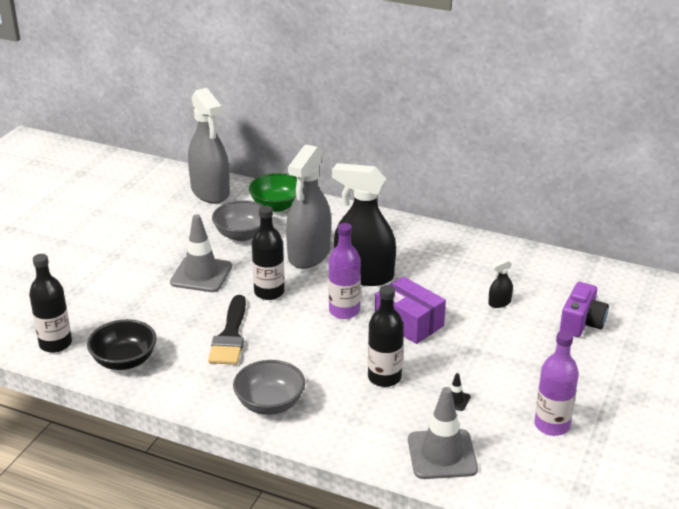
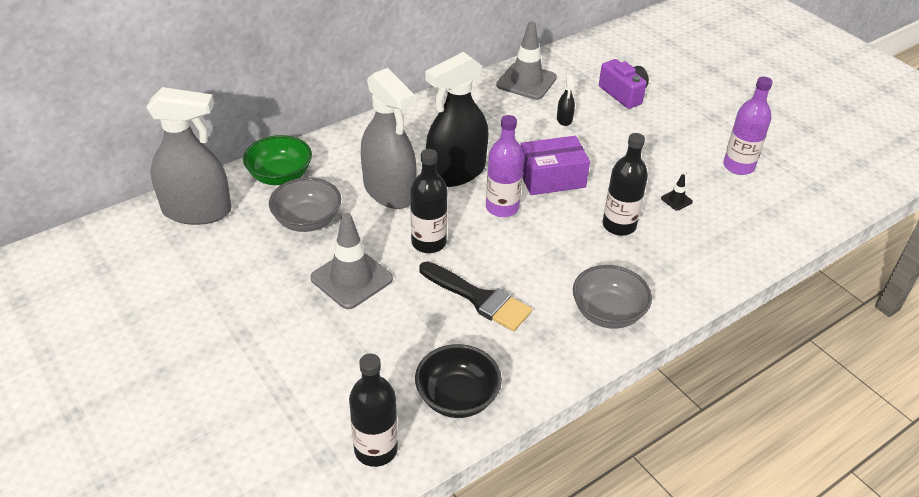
camera: 60 degrees left, 10 degrees up
(442, 454) = (741, 238): grey traffic cone -> grey traffic cone (526, 81)

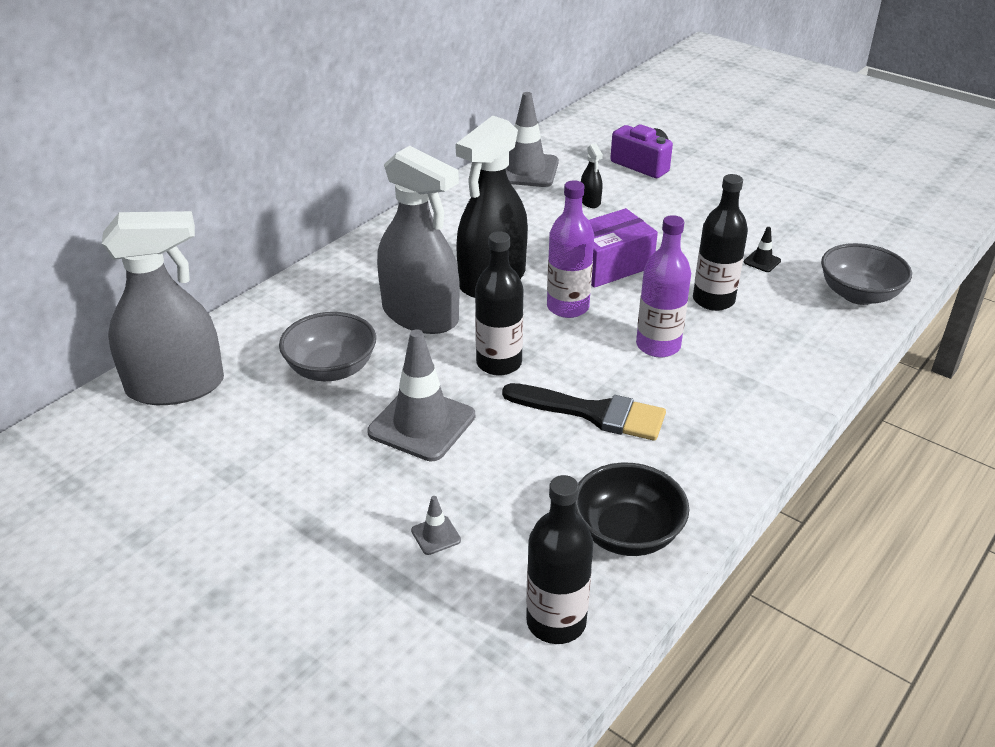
camera: 15 degrees left, 5 degrees down
(280, 176) = (271, 325): green bowl -> none
(323, 365) = (436, 535): none -> grey traffic cone
(608, 313) = (753, 396): grey bowl -> grey bowl (858, 295)
(738, 166) = (808, 215): purple bottle -> purple bottle (658, 346)

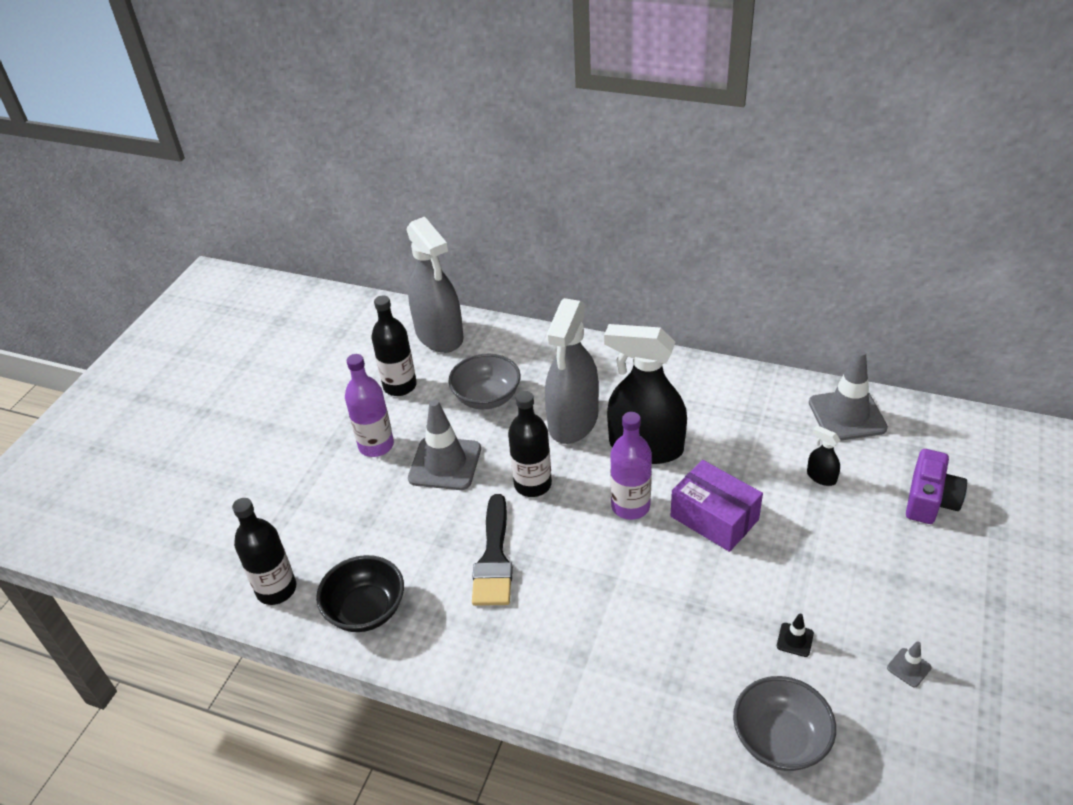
camera: 75 degrees right, 5 degrees up
(436, 535) = (338, 506): grey traffic cone -> grey traffic cone (908, 668)
(590, 201) = (821, 477): black spray bottle -> black spray bottle turned 75 degrees clockwise
(658, 346) = (603, 581): purple bottle -> purple bottle (376, 445)
(713, 300) = (698, 610): black bottle -> black bottle (400, 386)

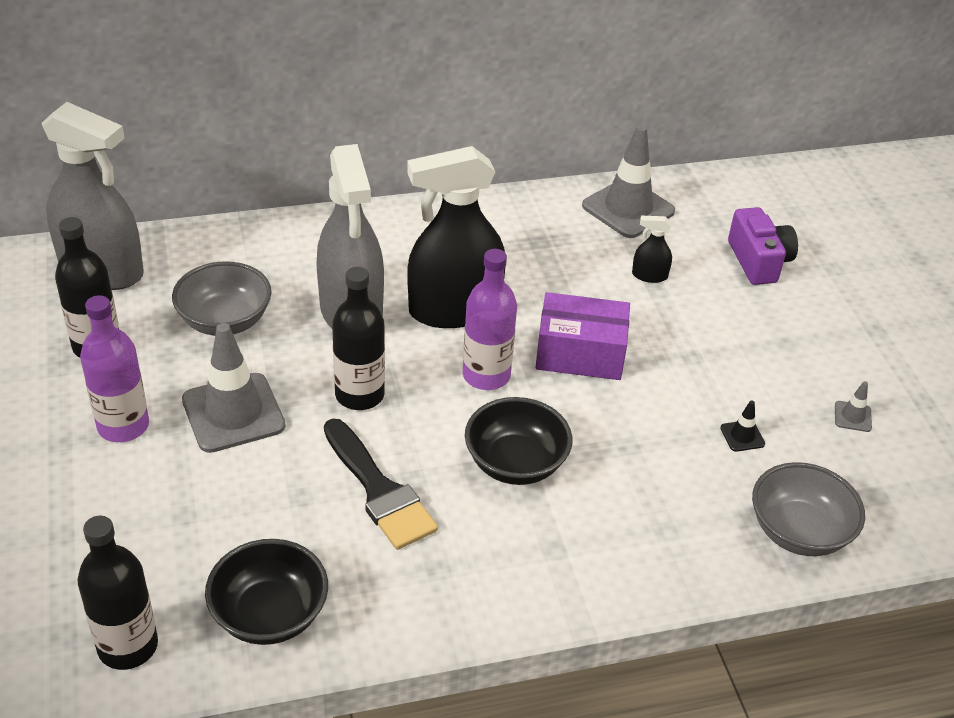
camera: 40 degrees left, 0 degrees up
(600, 581) = (515, 463): none -> black bowl

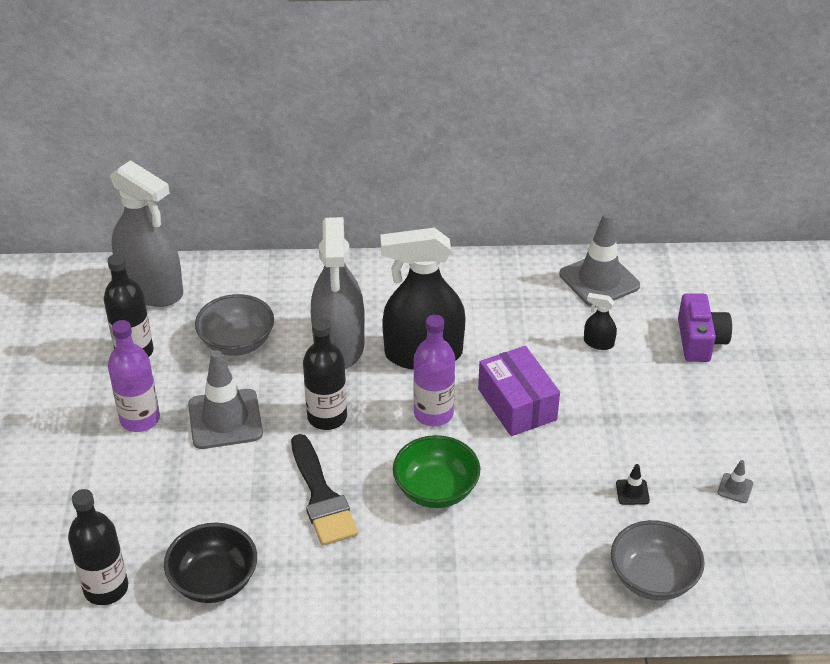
camera: 15 degrees right, 0 degrees up
(515, 463) = (436, 489): black bowl -> green bowl
(580, 353) = (517, 404): purple box -> purple box turned 45 degrees clockwise

